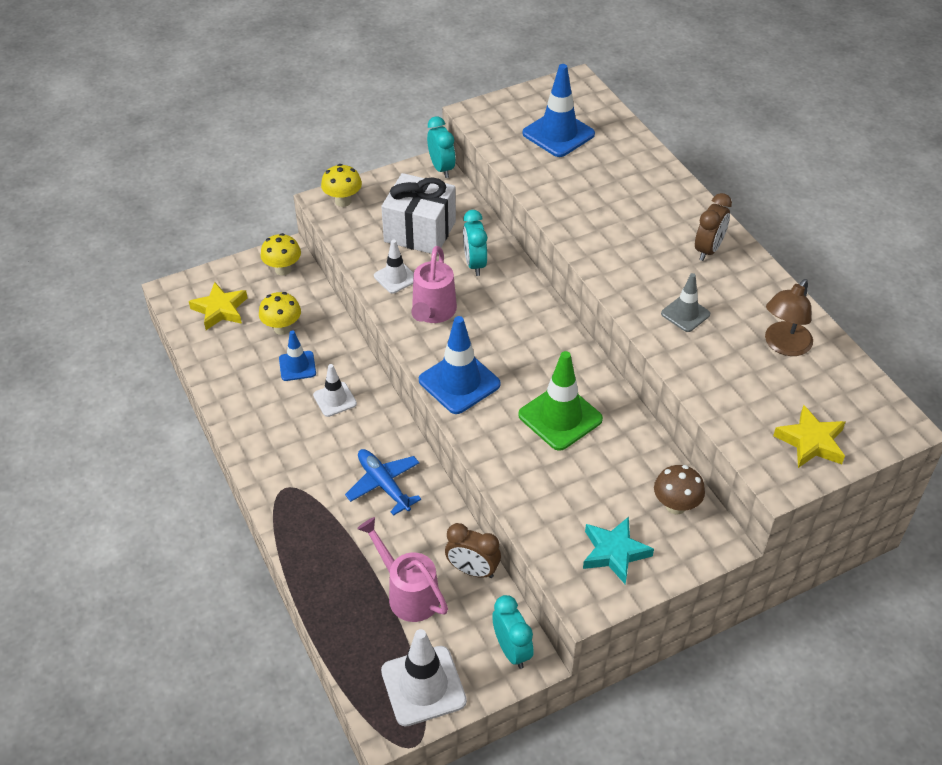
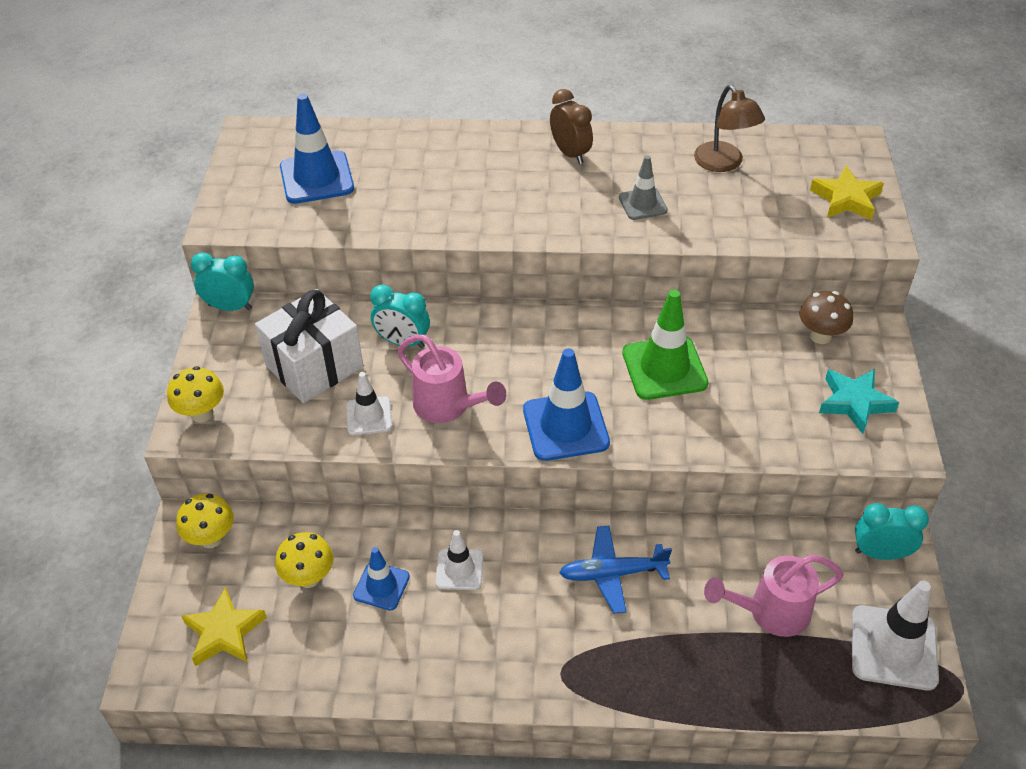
camera: 60 degrees left, 0 degrees up
(472, 570) = (768, 543): brown clock -> none

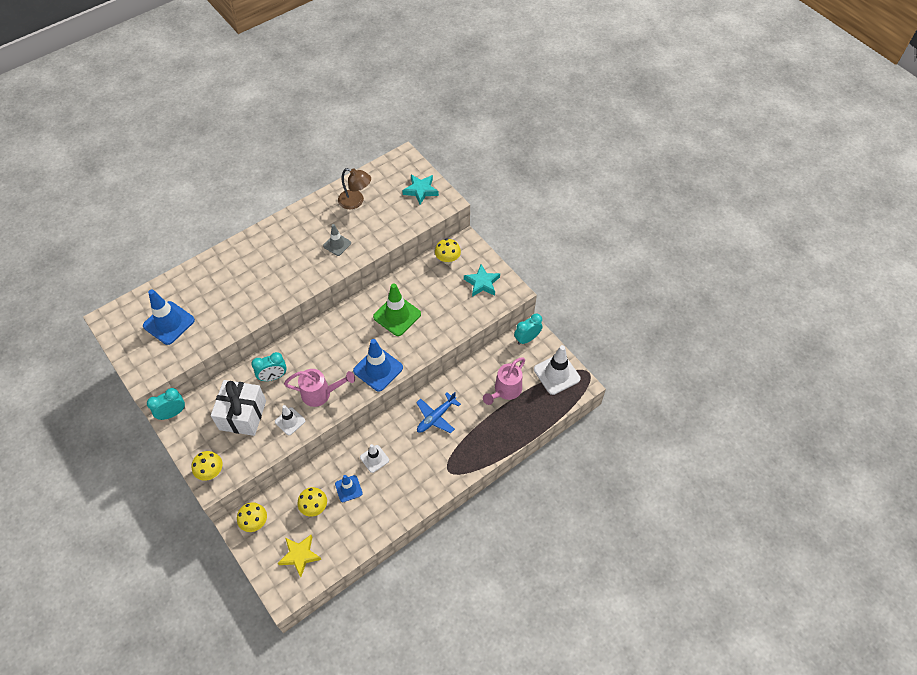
camera: 40 degrees left, 10 degrees up
(570, 153) = (282, 236): brown clock -> none
(820, 336) = (447, 260): brown mushroom -> yellow mushroom
(846, 199) = (420, 190): yellow star -> turquoise star

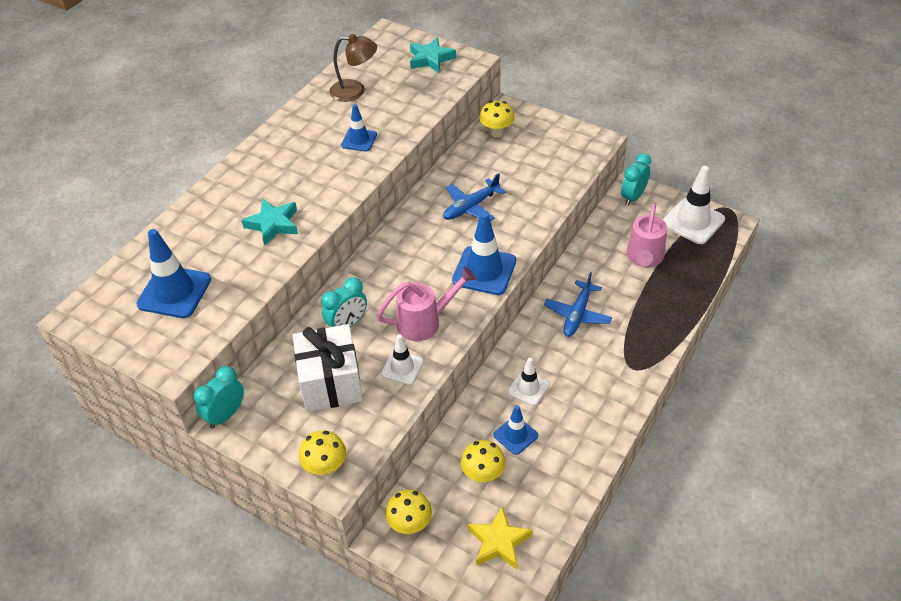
camera: 20 degrees left, 10 degrees down
(337, 244) = (359, 140): grey traffic cone -> blue traffic cone
(397, 315) = (471, 207): green traffic cone -> blue plane
(482, 283) = (554, 143): turquoise star -> turquoise star (273, 224)

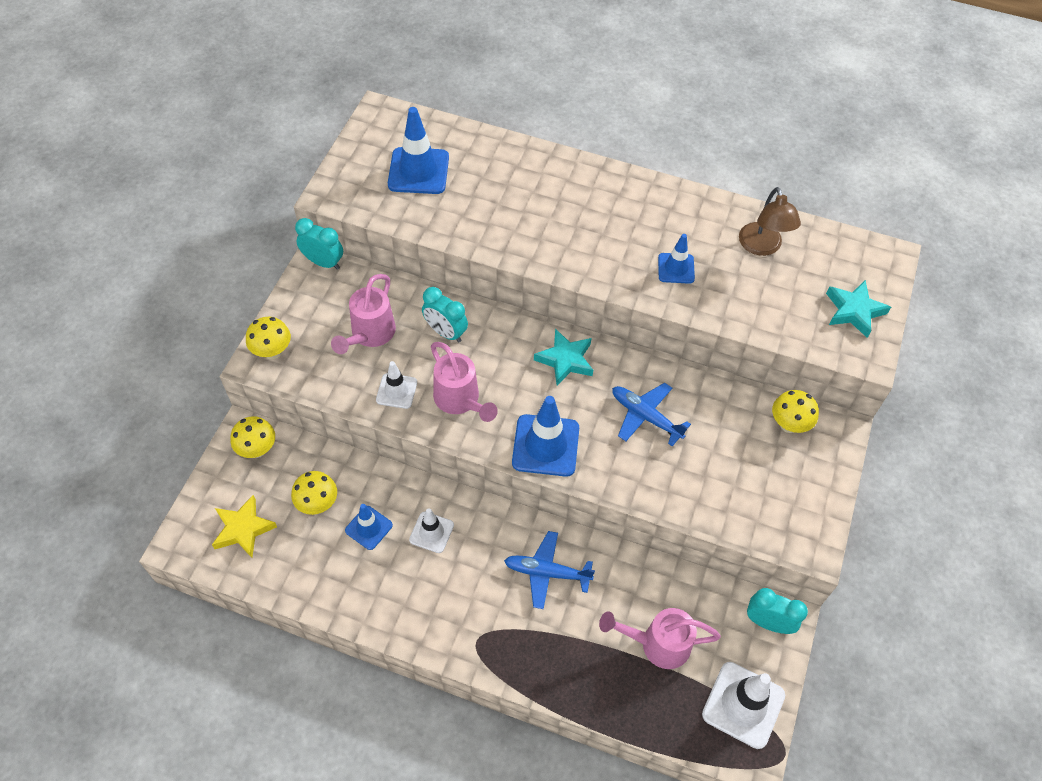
camera: 75 degrees right, 10 degrees up
(273, 224) = (523, 223): turquoise star -> turquoise star (565, 360)
(330, 383) = (370, 334): white gift -> pink watering can

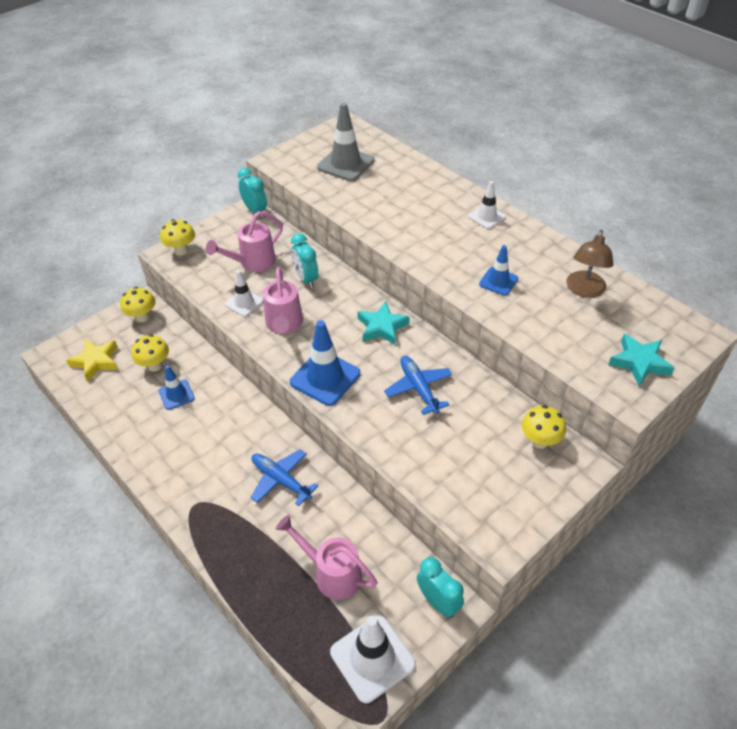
camera: 30 degrees right, 10 degrees down
(418, 171) = (346, 164): blue traffic cone -> grey traffic cone
(431, 532) = (217, 416): white traffic cone -> white traffic cone (486, 217)

